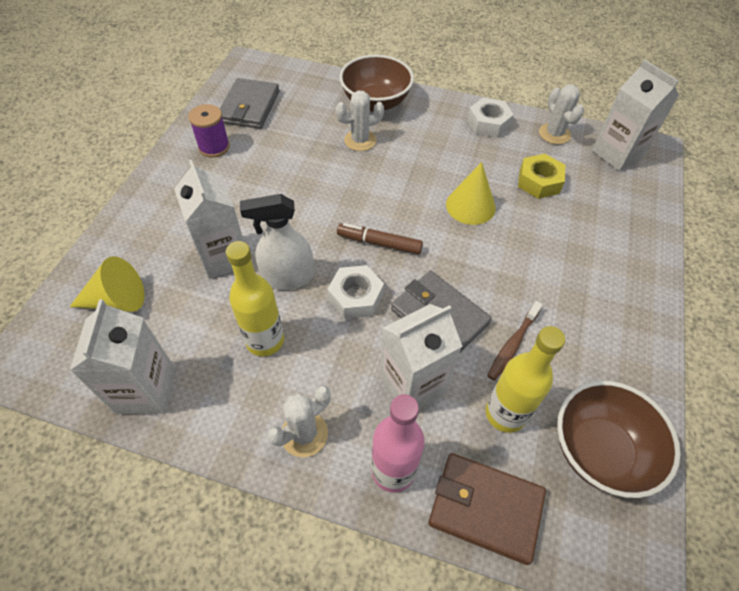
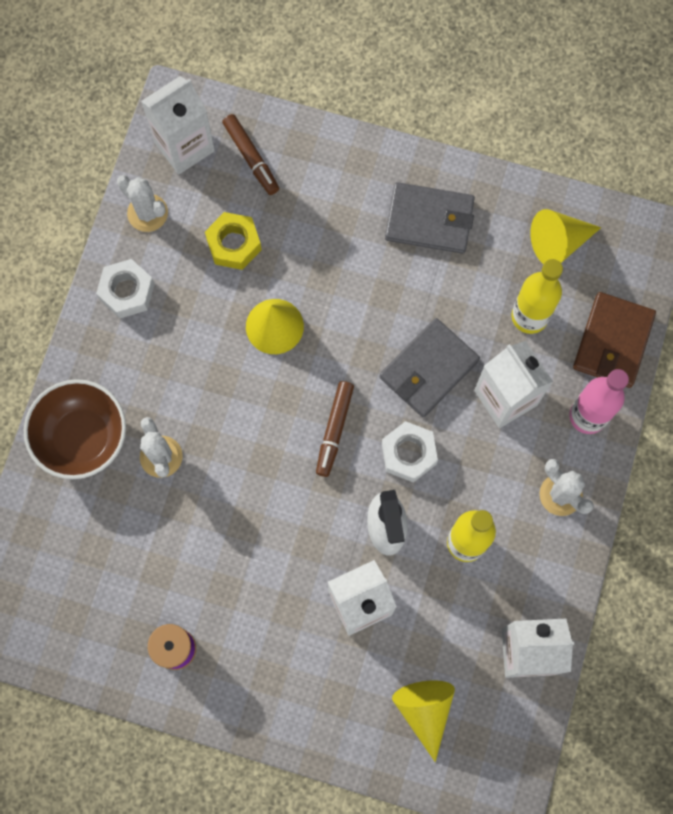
camera: 90 degrees left, 20 degrees up
(249, 107) = (91, 613): grey wallet -> grey wallet (429, 220)
(512, 344) = (458, 301): brown toothbrush -> none
(554, 134) = (147, 213): white cactus -> white cactus turned 60 degrees clockwise
(599, 451) = (558, 242): brown bowl -> yellow cone
(620, 193) = (251, 157): none -> brown marker

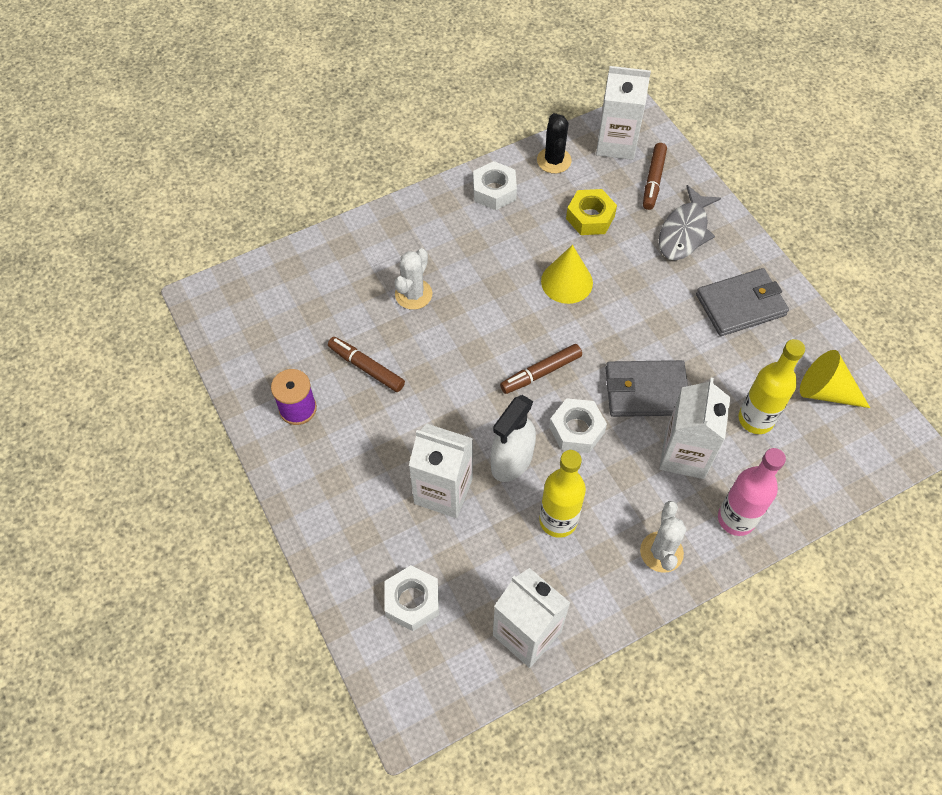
camera: 45 degrees right, 15 degrees down
(82, 437) = (379, 245): brown bowl -> none
(147, 213) = (554, 160): white cactus -> black cactus
(193, 560) = (366, 368): none -> brown marker
(324, 188) = (684, 232): none -> grey fish
(424, 710) = (412, 601): yellow cone -> white nut
(429, 220) = (741, 305): grey wallet -> grey wallet turned 75 degrees counterclockwise
(613, 342) = (805, 487): brown wallet -> none

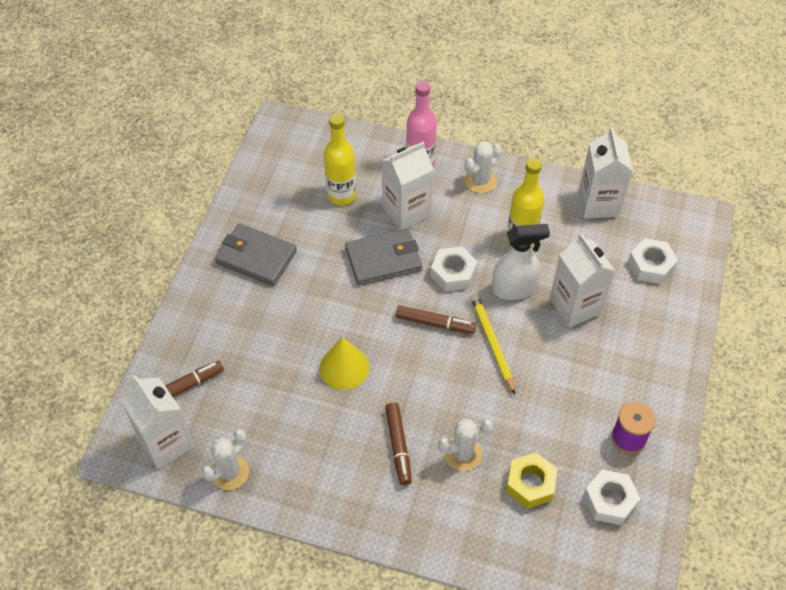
camera: 135 degrees left, 5 degrees down
(366, 368) = (552, 426): brown marker -> brown marker (398, 446)
(478, 395) = (492, 343): none -> yellow pencil
(494, 191) = (307, 488): white nut -> white nut (609, 500)
(554, 160) = (230, 472): black cactus -> white cactus
(590, 217) = (266, 400): yellow nut -> yellow nut (530, 484)
(646, 391) = (383, 259): grey wallet -> grey wallet turned 60 degrees counterclockwise
(684, 232) = (220, 331): grey fish -> none
(826, 391) = (282, 176): yellow cone -> none

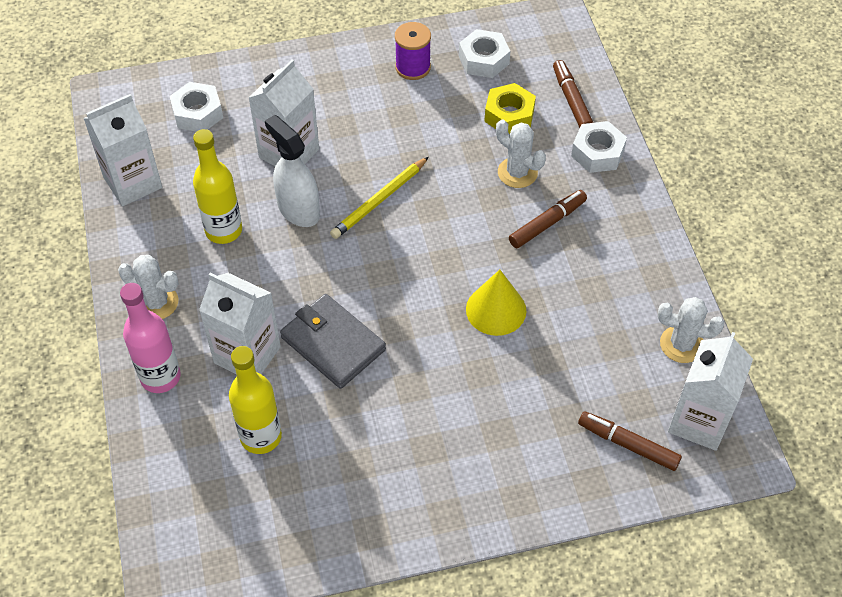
camera: 120 degrees left, 0 degrees up
(256, 257) = (412, 477): grey wallet -> none
(435, 323) = (387, 257): brown marker -> brown marker (571, 100)
(453, 273) = (311, 270): white nut -> white nut (597, 153)

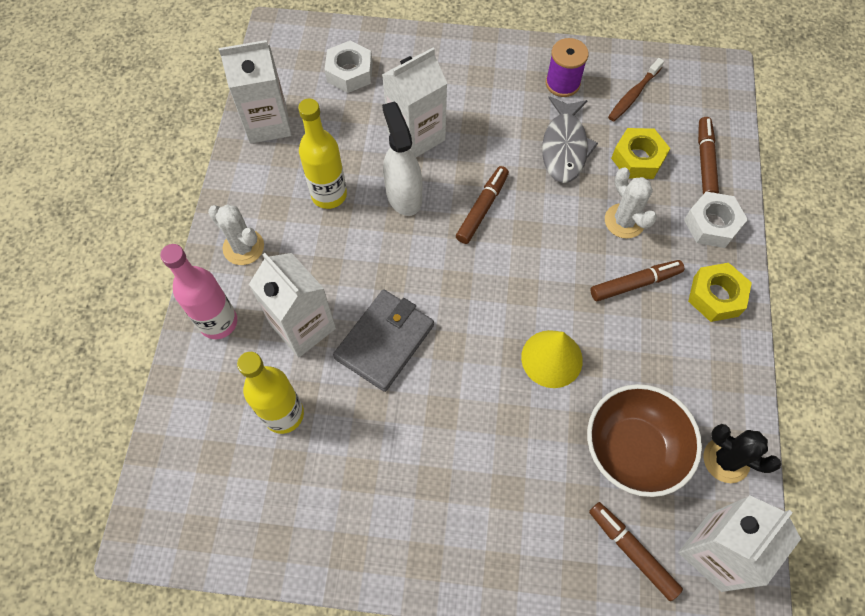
camera: 20 degrees right, 10 degrees up
(333, 343) = (384, 341): grey wallet -> grey wallet turned 60 degrees clockwise
(379, 200) = (482, 209): yellow pencil -> brown marker
(437, 124) = (564, 147): none -> grey fish
(483, 60) = (633, 95): white nut -> brown toothbrush
(597, 362) = (632, 449): none -> brown bowl
(623, 212) = (716, 296): none -> yellow nut
(681, 344) = (726, 460): white cactus -> black cactus

